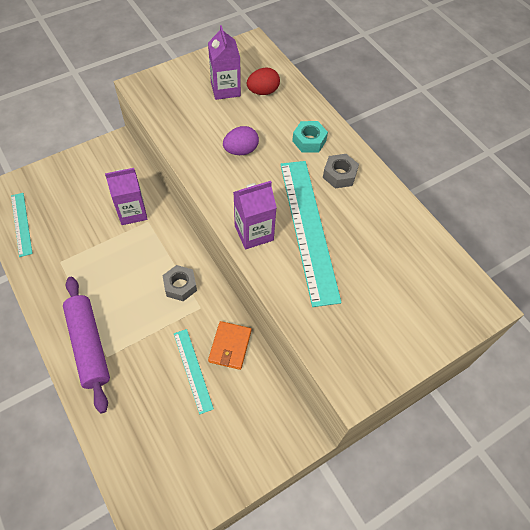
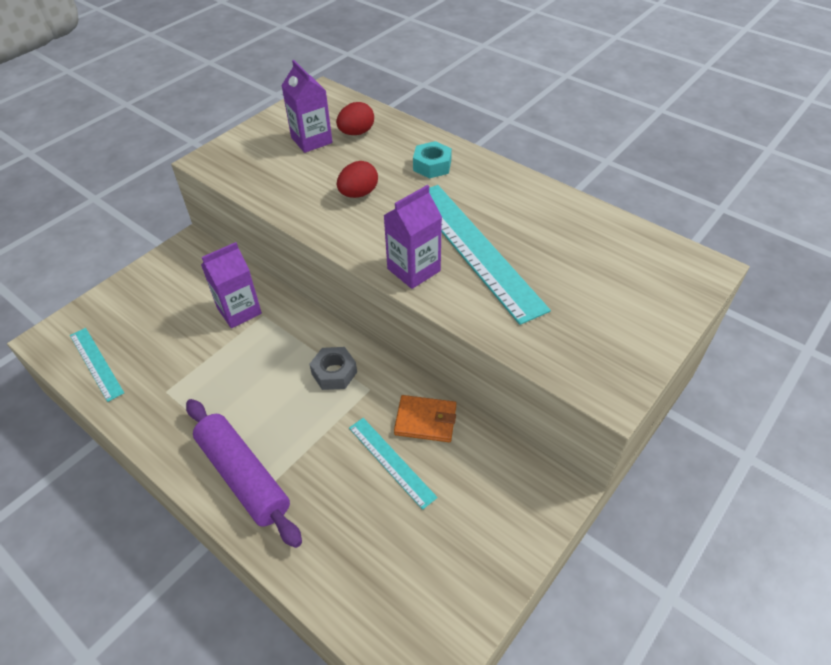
camera: 15 degrees left, 10 degrees down
(230, 346) = (425, 420): orange wallet -> orange wallet turned 75 degrees counterclockwise
(241, 150) = (358, 194): purple egg -> red egg
(339, 175) = (482, 189): grey nut -> none

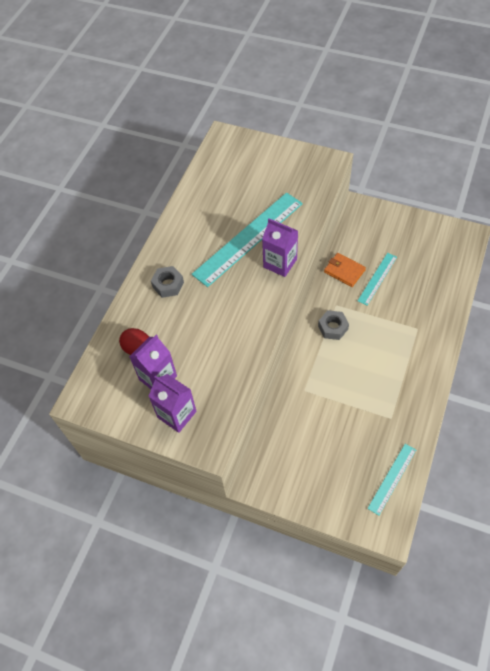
camera: 105 degrees left, 10 degrees up
(239, 311) = (307, 408): purple carton -> purple carton (177, 414)
(243, 476) = (422, 344): purple rolling pin -> none
(358, 194) = (216, 319): red egg -> none
(425, 420) = (344, 271): orange wallet -> orange wallet turned 45 degrees counterclockwise
(432, 166) = (168, 285): turquoise nut -> grey nut

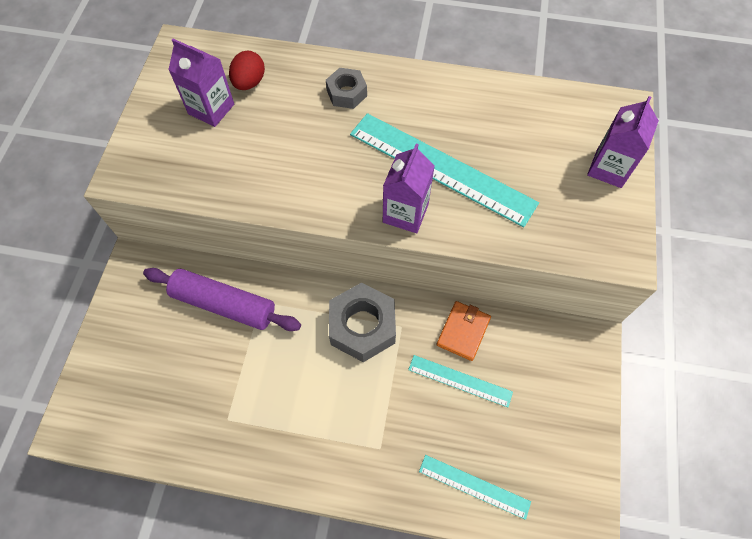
camera: 75 degrees right, 5 degrees up
(177, 414) = (163, 137): purple carton -> purple carton (609, 168)
(302, 415) = (224, 304): none -> purple rolling pin
(333, 327) = (362, 326): grey nut -> grey nut, size x1.71
(392, 478) = (139, 427): turquoise ruler -> turquoise ruler (474, 486)

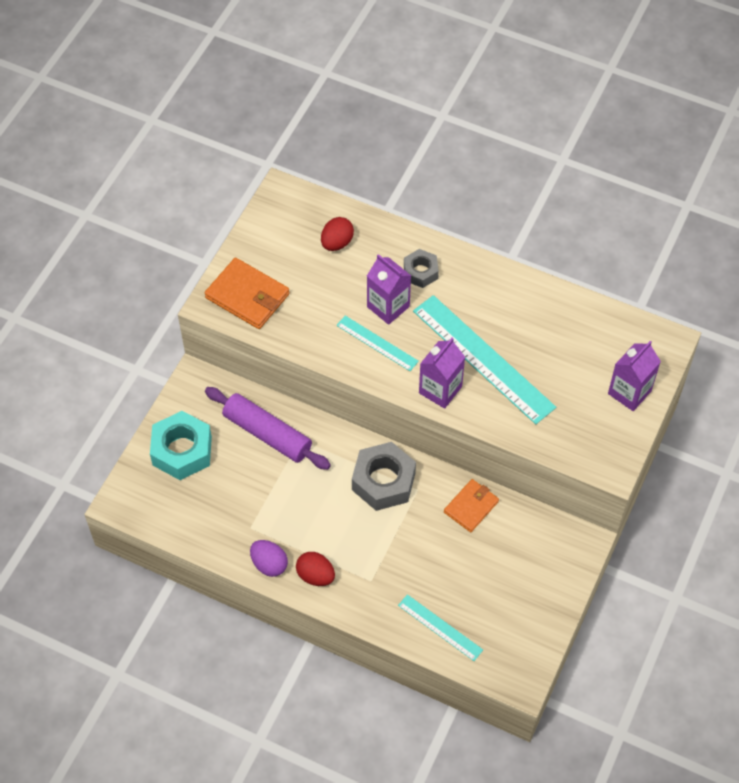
camera: 15 degrees right, 5 degrees down
(132, 347) = (182, 451): none -> turquoise nut
(162, 158) = (247, 296): none -> orange wallet
(211, 109) = (298, 260): purple carton -> purple carton (388, 306)
(258, 460) = (269, 564): none -> purple egg
(315, 459) = (315, 575): none -> red egg
(460, 380) = (455, 545): turquoise ruler -> turquoise ruler (377, 343)

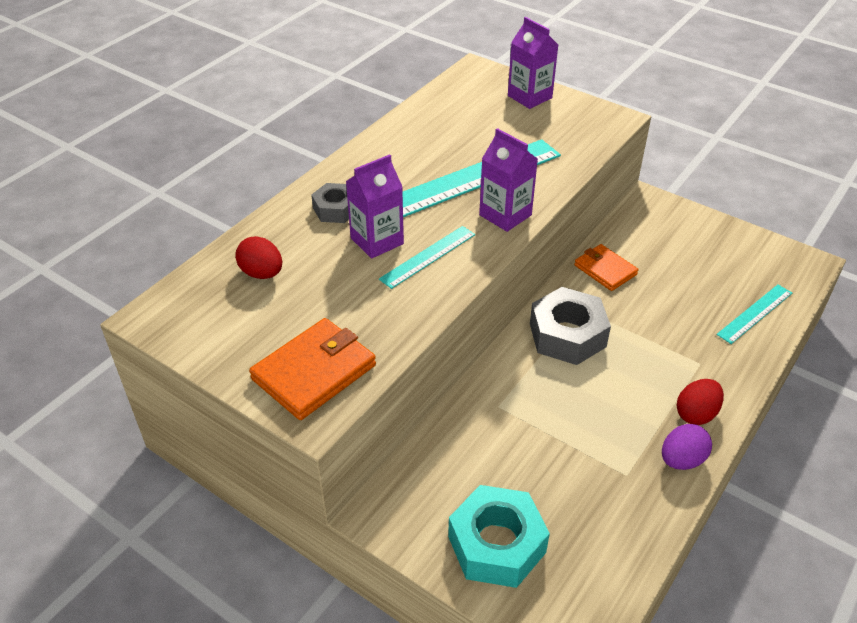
camera: 80 degrees left, 15 degrees down
(267, 434) = (484, 439): purple rolling pin -> none

